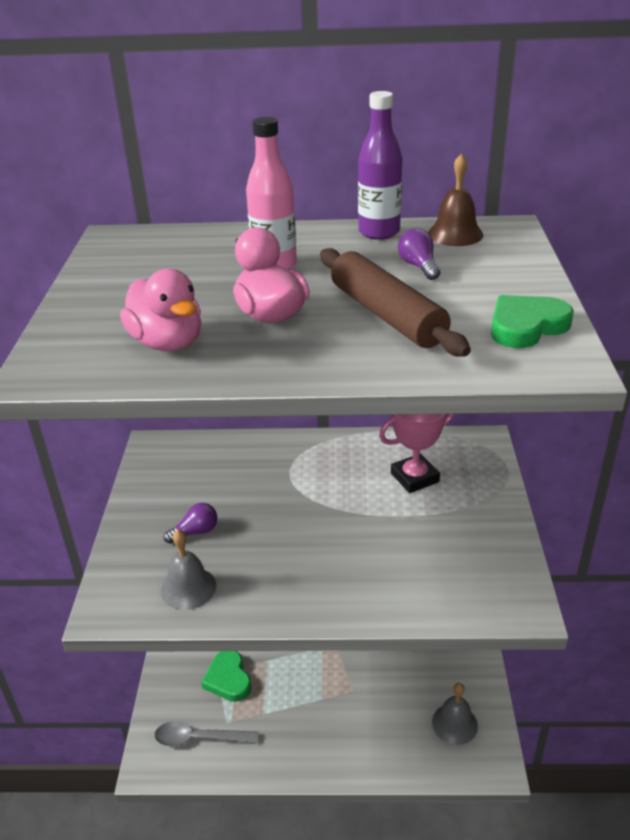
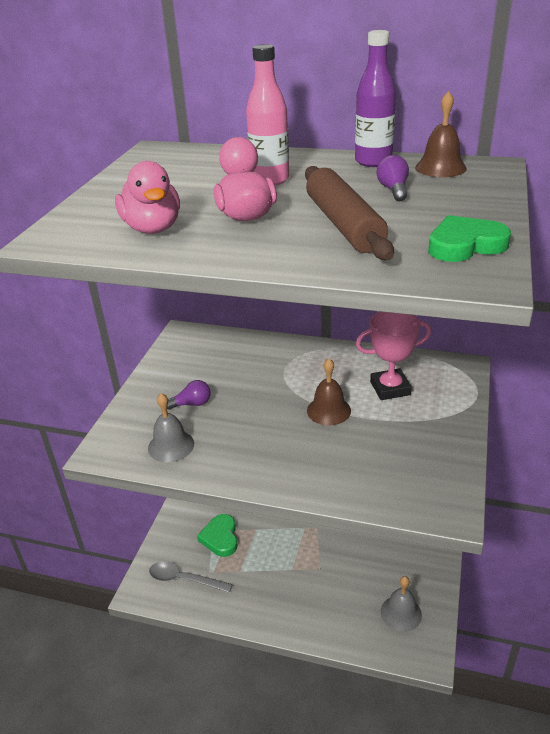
camera: 15 degrees right, 0 degrees up
(356, 514) = (328, 410): none -> brown bell

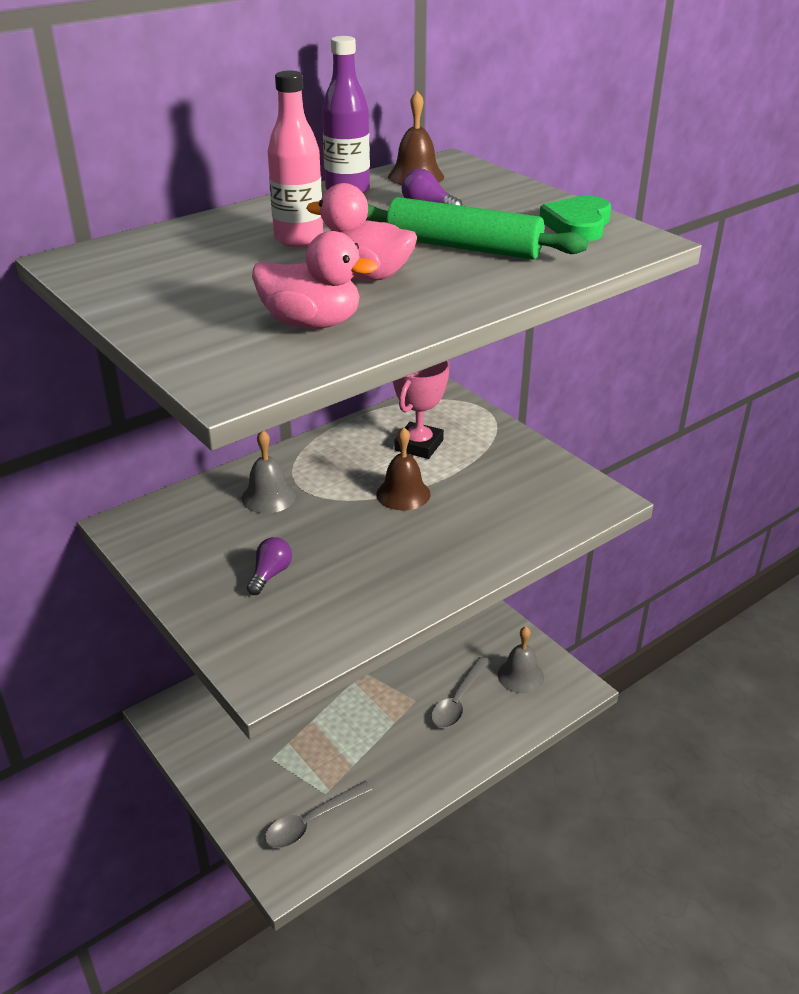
camera: 55 degrees left, 0 degrees up
(171, 446) = (322, 620): grey bell -> grey bell (268, 497)
(220, 538) = (289, 757): green heart -> none
(342, 591) = (458, 700): none -> grey spoon
(344, 224) = (463, 247): brown rolling pin -> green rolling pin

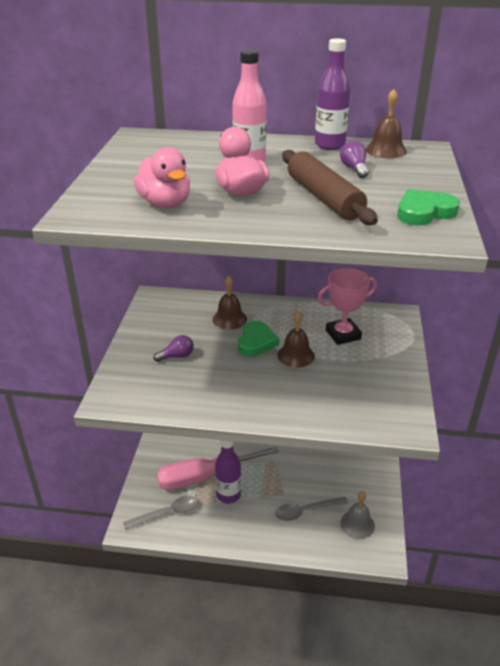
camera: 45 degrees right, 0 degrees up
(268, 497) = (229, 319): grey bell -> brown bell
(303, 748) = (204, 476): none -> pink screwdriver
(312, 821) = (167, 513): grey spoon -> grey spoon turned 150 degrees clockwise
(339, 504) = (256, 342): none -> green heart
(357, 746) = (228, 495): none -> purple bottle
(463, 247) = (324, 198): green rolling pin -> brown rolling pin

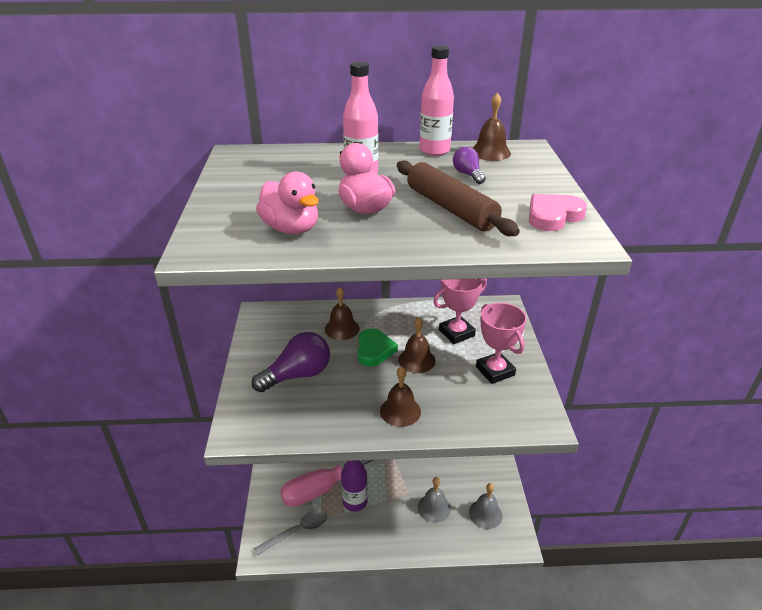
camera: 10 degrees left, 0 degrees up
(177, 356) = (298, 375): purple light bulb -> purple light bulb, size x1.94
(267, 399) = (400, 411): none -> brown bell
(306, 511) = (434, 508): grey spoon -> grey bell
(329, 145) = (434, 151): purple bottle -> pink bottle
(372, 374) = (495, 371): none -> pink trophy
(424, 212) = (553, 216): green heart -> pink heart

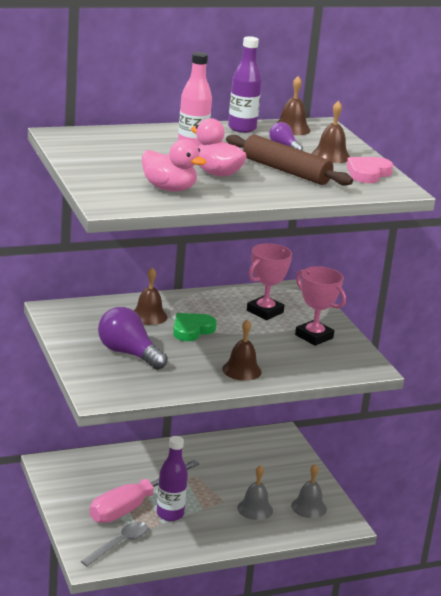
camera: 20 degrees left, 10 degrees down
(298, 375) = (128, 353): purple light bulb -> purple light bulb turned 90 degrees counterclockwise
(374, 350) = (192, 330): green heart -> green heart turned 120 degrees counterclockwise
(416, 360) = (237, 334): brown bell -> brown bell (331, 156)
(434, 151) = (242, 128): pink bottle -> purple bottle

